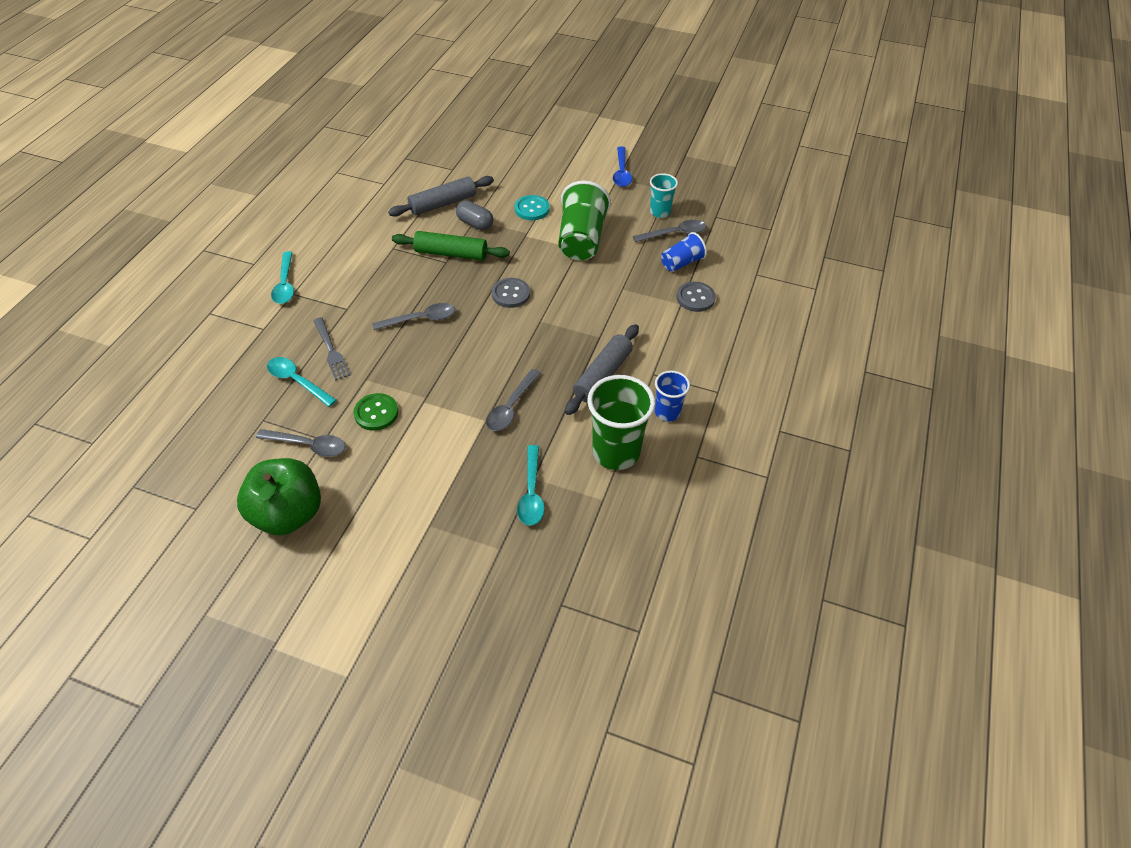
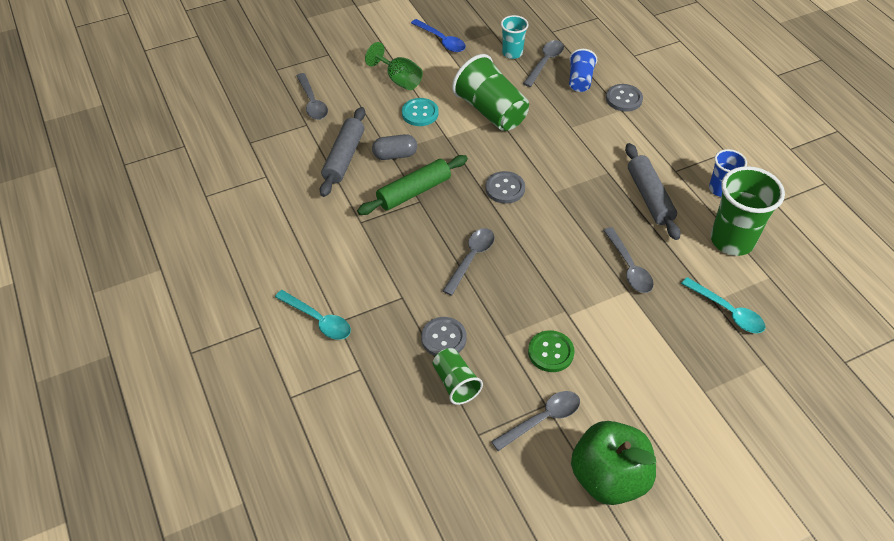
camera: 45 degrees left, 0 degrees up
(297, 381) = (455, 383): turquoise spoon -> green cup
(331, 351) = (443, 338): grey fork -> grey button
(476, 158) = (312, 103): none -> grey spoon
(552, 179) = (399, 80): none -> green goblet

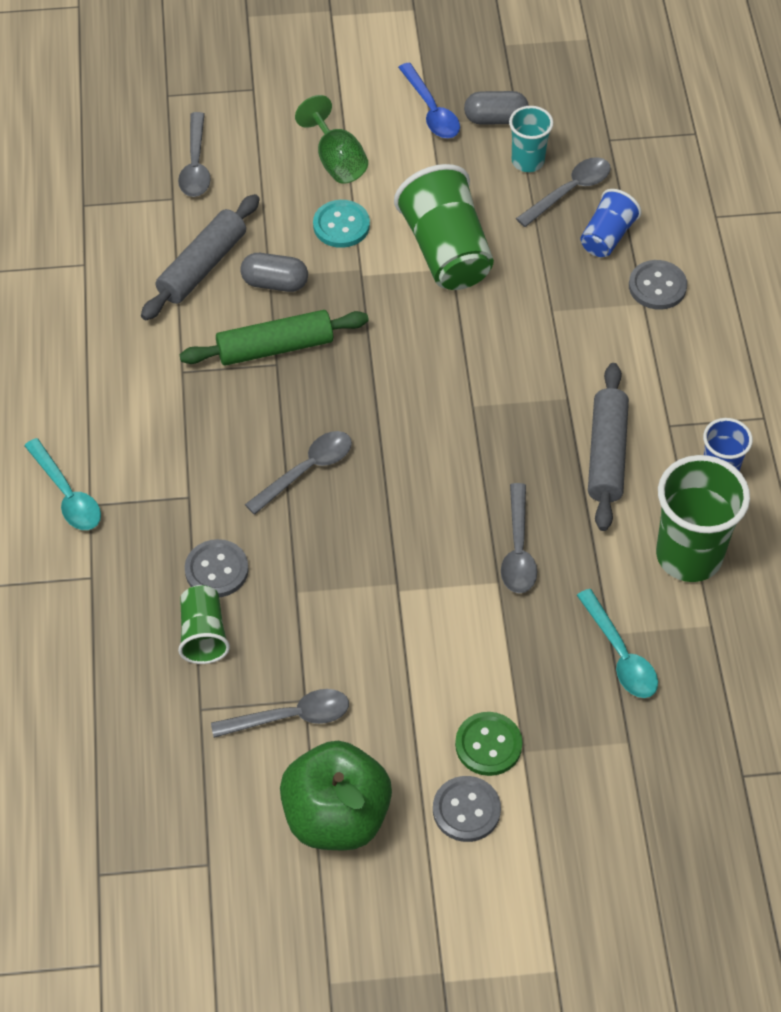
camera: 20 degrees right, 5 degrees up
(481, 36) = (495, 119): none -> grey capsule
(505, 188) = (405, 380): grey button -> grey button (466, 810)
(551, 352) = (347, 633): green button -> green button (488, 745)

